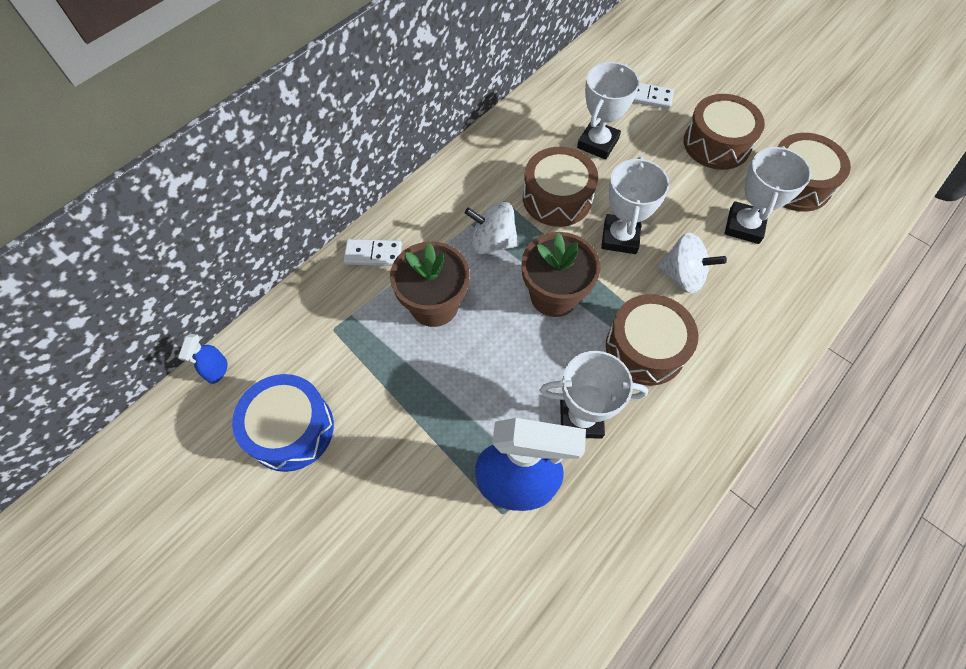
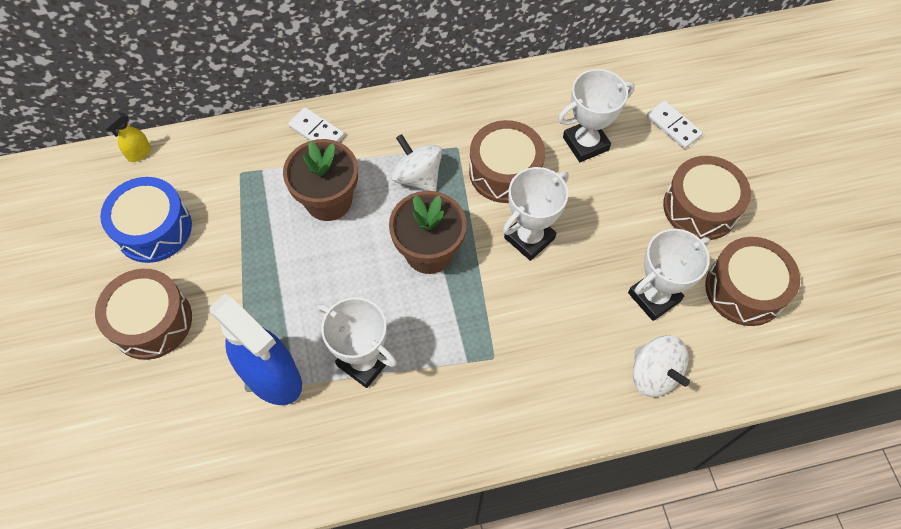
camera: 35 degrees right, 0 degrees up
(217, 370) = (139, 153): blue spray bottle -> yellow spray bottle
(645, 348) = (465, 343): brown drum -> brown drum (152, 321)
(682, 276) = (554, 304): white spinning top -> white spinning top (654, 374)

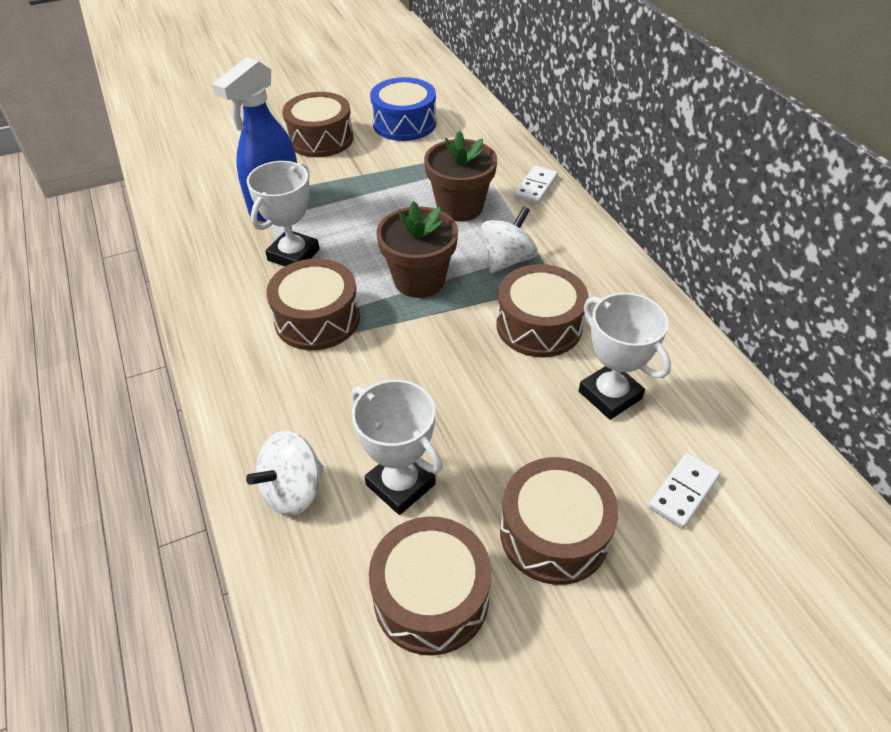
camera: 80 degrees right, 15 degrees down
(139, 153) = (474, 103): yellow spray bottle -> none
(464, 344) = (317, 319): none -> brown drum
(529, 238) = (456, 356): white trophy -> none

